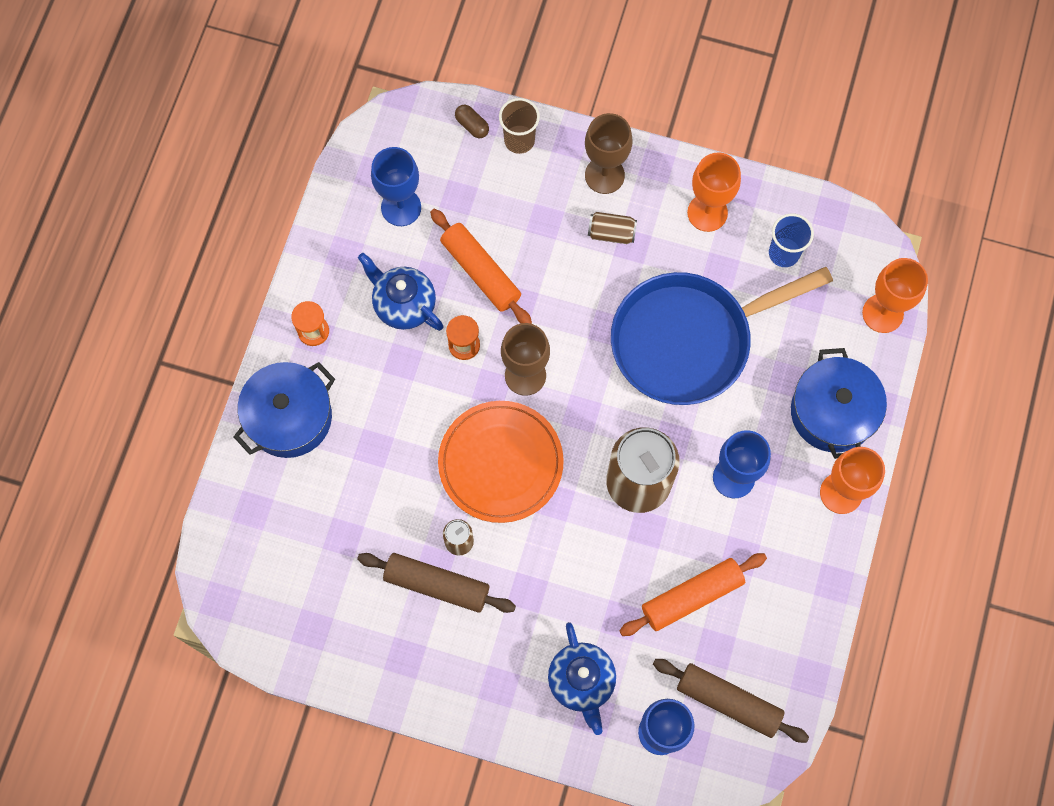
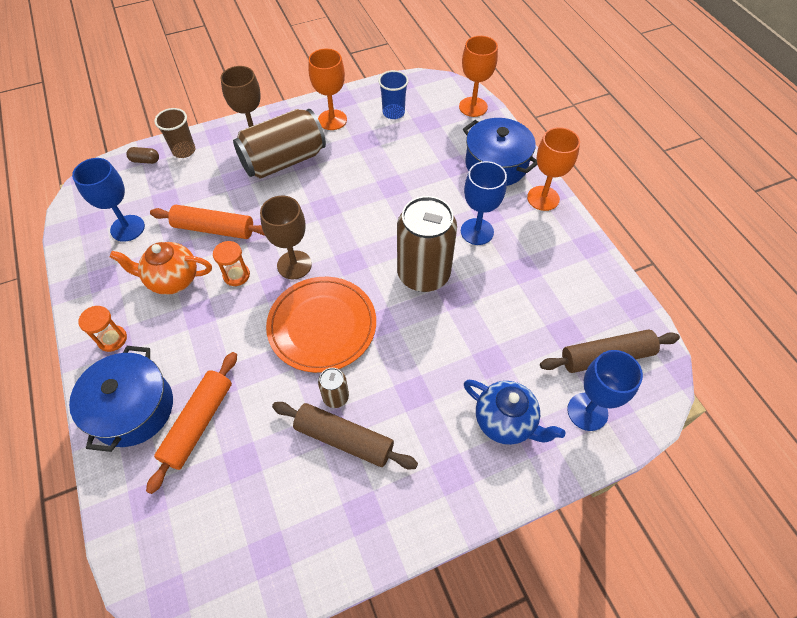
camera: 40 degrees left, 15 degrees down
(404, 305) = (173, 280): blue teapot -> orange teapot
(436, 585) = (344, 439): brown rolling pin -> brown rolling pin turned 45 degrees clockwise
(611, 233) = (284, 161): brown can -> brown can, size x2.27
(688, 340) = (380, 182): blue pan -> none
(691, 596) = (520, 313): orange rolling pin -> orange rolling pin (198, 423)

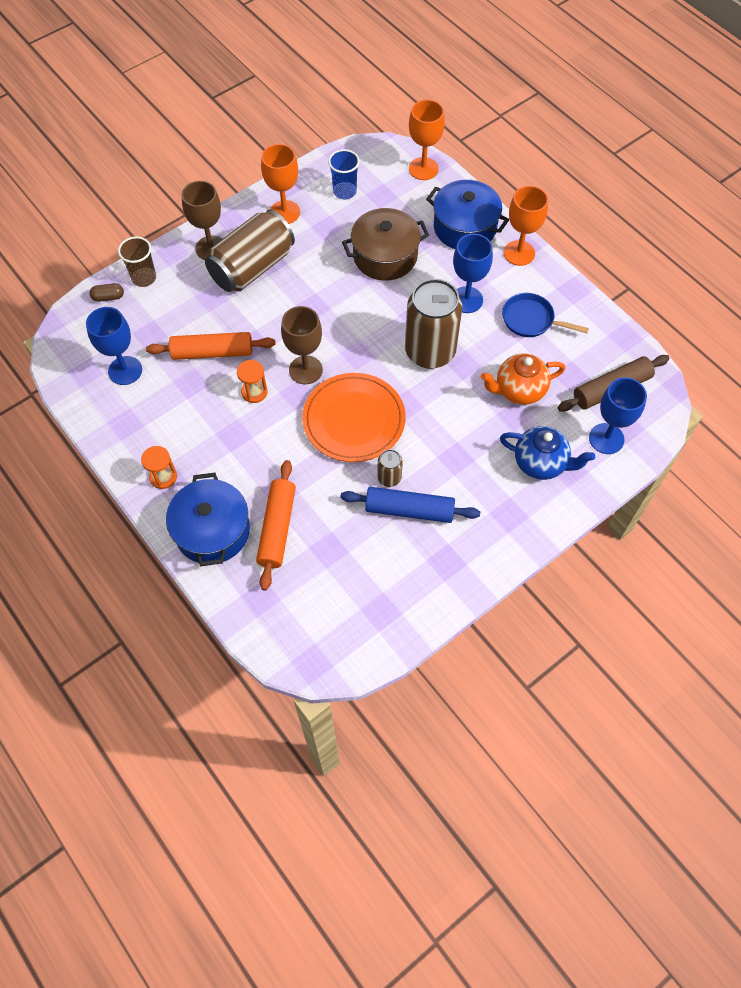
camera: 15 degrees left, 5 degrees up
(173, 280) = (195, 410): orange teapot -> orange teapot (519, 390)
(344, 439) = (409, 510): brown rolling pin -> blue rolling pin
(410, 175) = (385, 256): none -> brown pot
(537, 265) = (531, 320): none -> blue pan

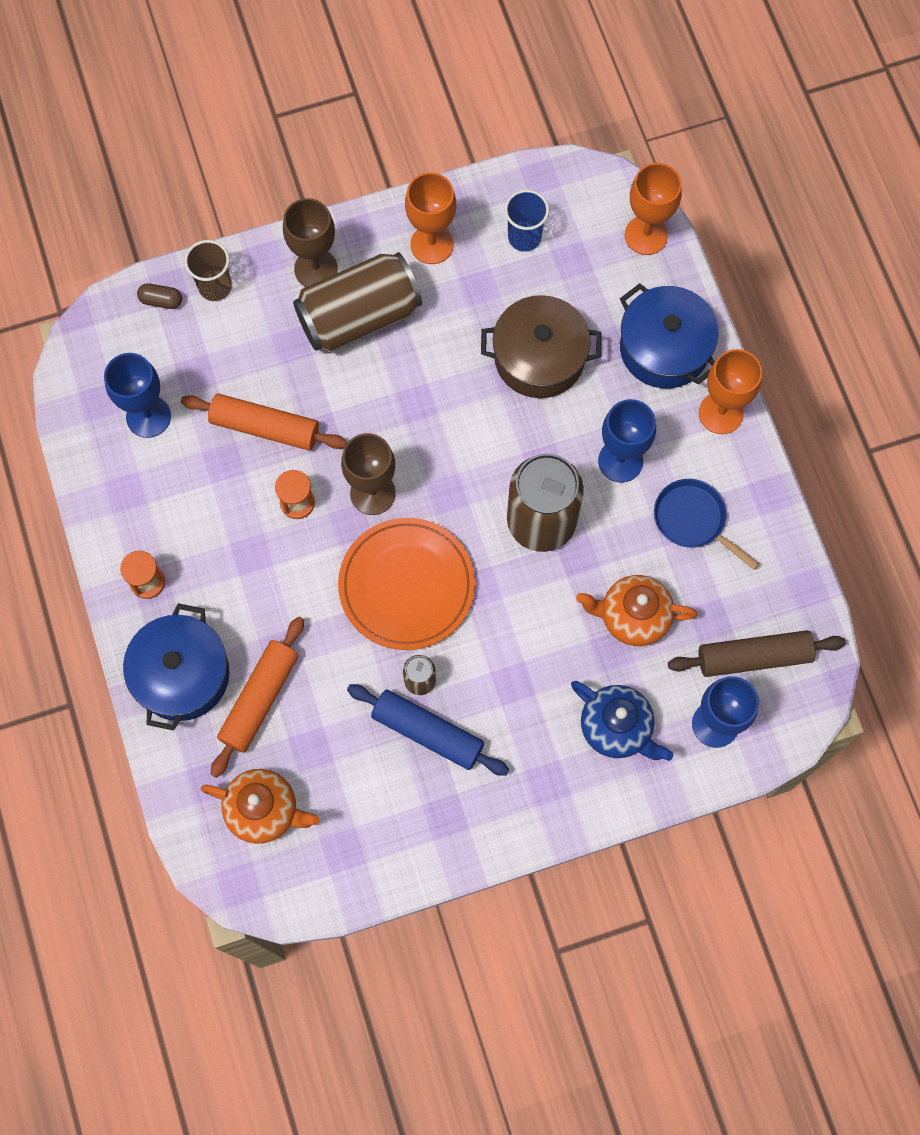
camera: 20 degrees right, 10 degrees up
(310, 604) = (264, 810): none -> orange teapot

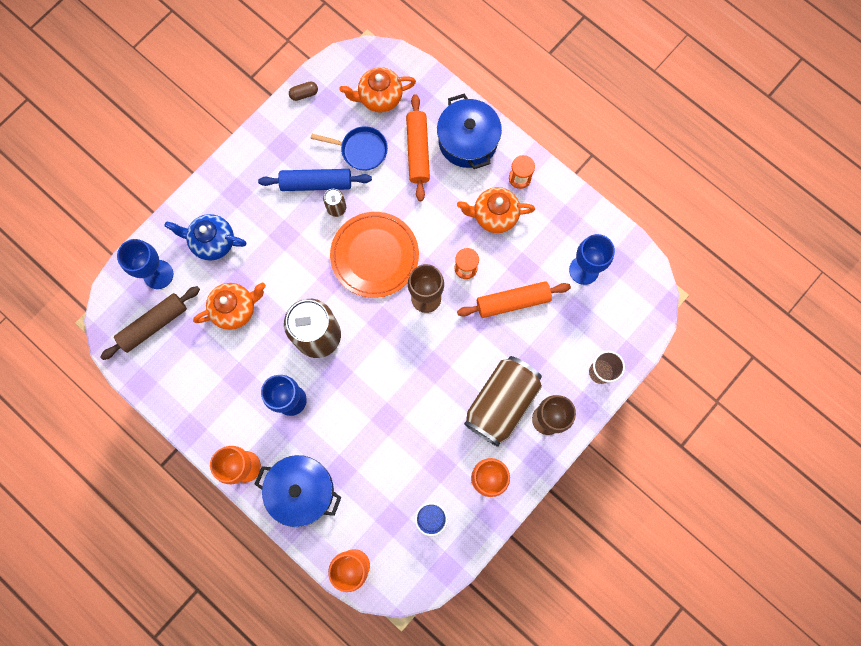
camera: 150 degrees right, 5 degrees up
(161, 300) = (626, 344): brown capsule -> brown capsule (304, 94)
(215, 550) = (494, 216): none -> orange teapot
(539, 358) = (376, 439): brown pot -> none
(693, 520) = (228, 387): blue pan -> blue pan (361, 150)

